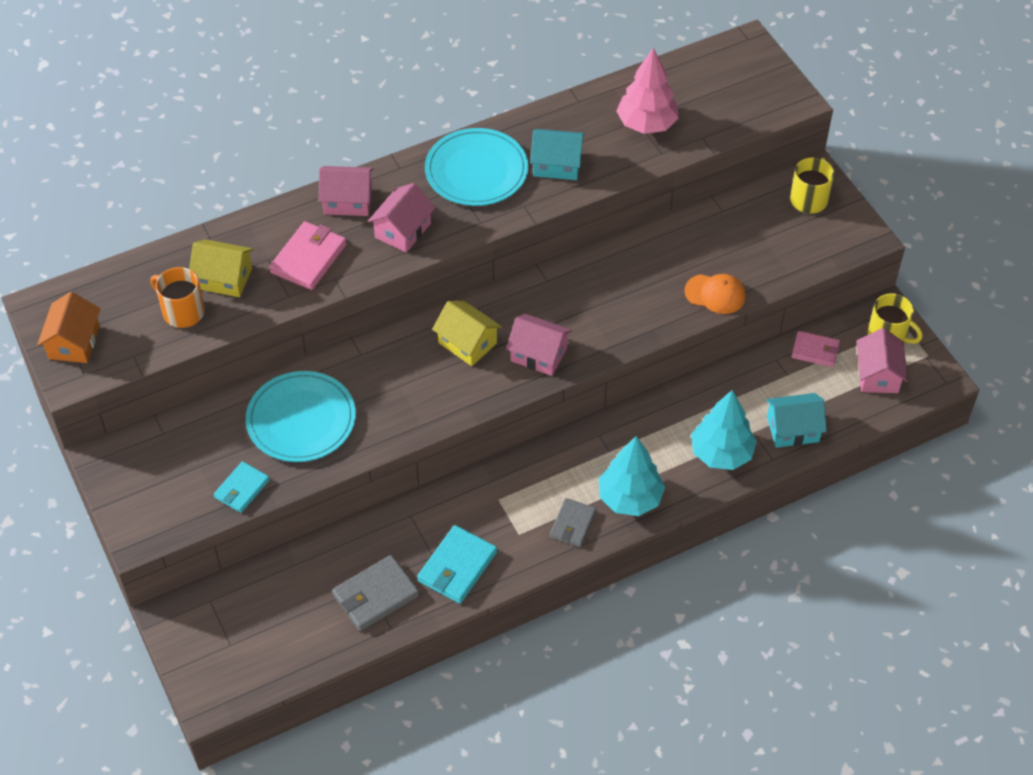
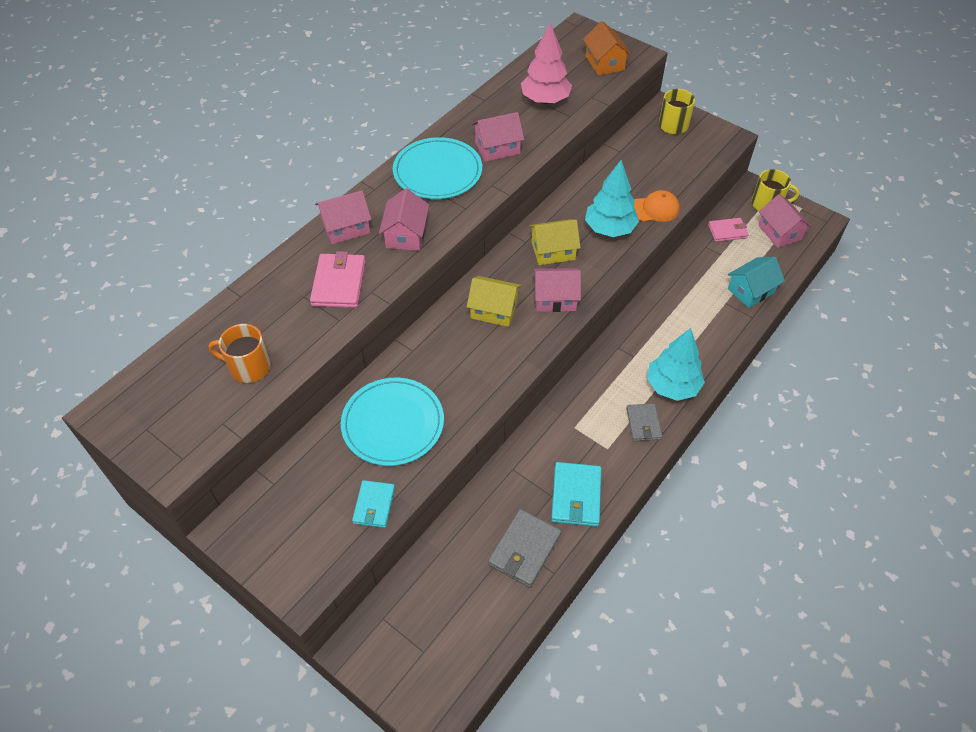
camera: 25 degrees left, 0 degrees up
(74, 342) = (157, 432): orange house -> orange house (604, 63)
(224, 278) = (272, 325): yellow house -> yellow house (553, 251)
(557, 164) = (497, 148): turquoise house -> pink house
(721, 453) = (714, 327): turquoise tree -> turquoise tree (609, 229)

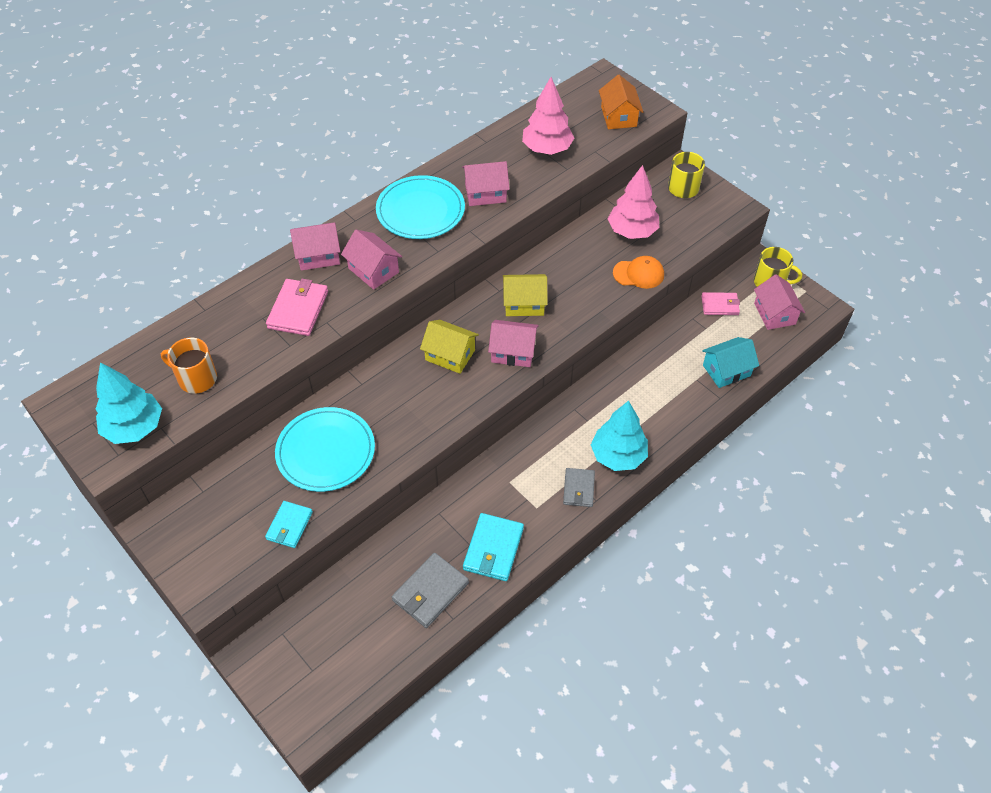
camera: 10 degrees right, 0 degrees up
(406, 235) = (373, 270): pink house -> pink house turned 60 degrees counterclockwise
(609, 229) = (587, 288): turquoise tree -> turquoise tree (134, 428)
(637, 170) = (632, 231): none -> pink tree

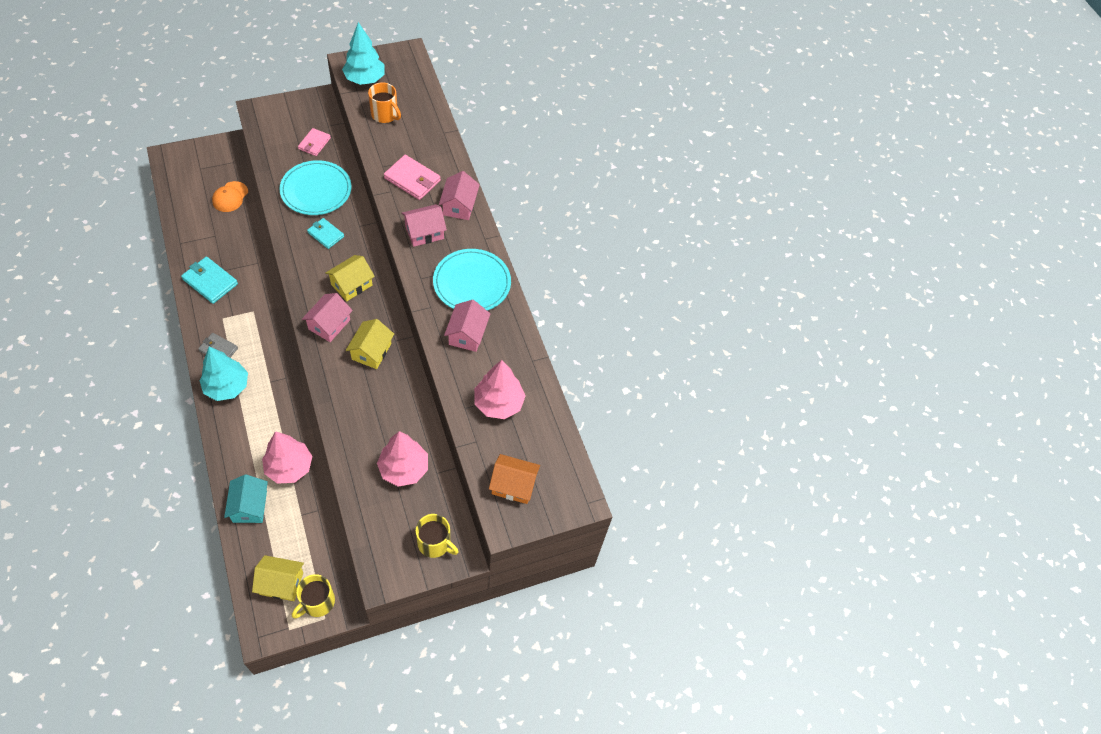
camera: 105 degrees right, 5 degrees up
(196, 378) = (385, 114): orange mug -> orange mug turned 90 degrees clockwise
(289, 526) = (273, 157): turquoise wallet -> turquoise wallet (325, 234)
(430, 592) = (206, 238): grey wallet -> none
(638, 274) = (353, 449): orange cap -> orange cap (230, 197)
(668, 358) = (289, 467): none -> pink tree
(720, 305) = (318, 541): pink wallet -> pink wallet (314, 143)
(774, 313) = (281, 583): pink house -> yellow house

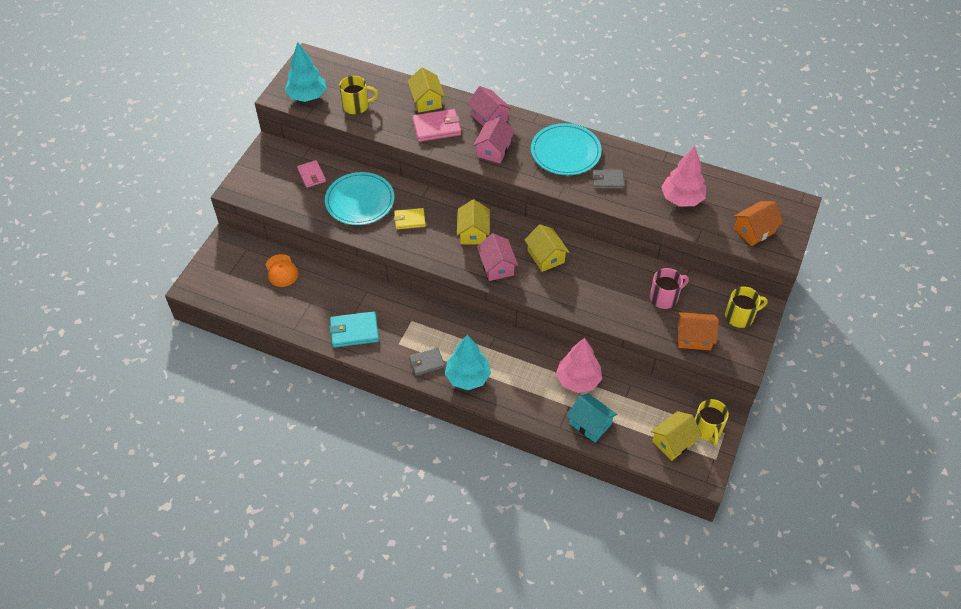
camera: 40 degrees left, 5 degrees down
(325, 234) = (409, 220): turquoise wallet -> yellow wallet
(377, 521) = (694, 337): none -> orange house
(385, 114) = (356, 106): orange mug -> yellow mug
(404, 469) = (664, 297): pink tree -> pink mug
(436, 153) = (426, 100): none -> yellow house
(467, 334) = (608, 180): pink house -> grey wallet

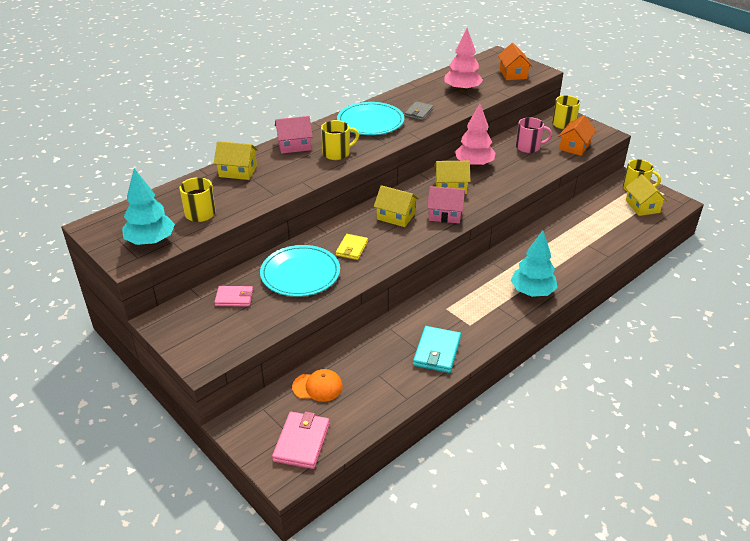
camera: 65 degrees left, 15 degrees down
(426, 363) = (503, 313): grey wallet -> none
(437, 127) = (280, 175): pink wallet -> pink wallet (302, 442)
(493, 150) = (337, 153): pink house -> yellow mug
(578, 380) = (563, 233): pink tree -> pink tree (474, 164)
(590, 424) = (610, 240): turquoise house -> none
(664, 297) = (528, 147): pink mug -> pink mug turned 90 degrees clockwise

